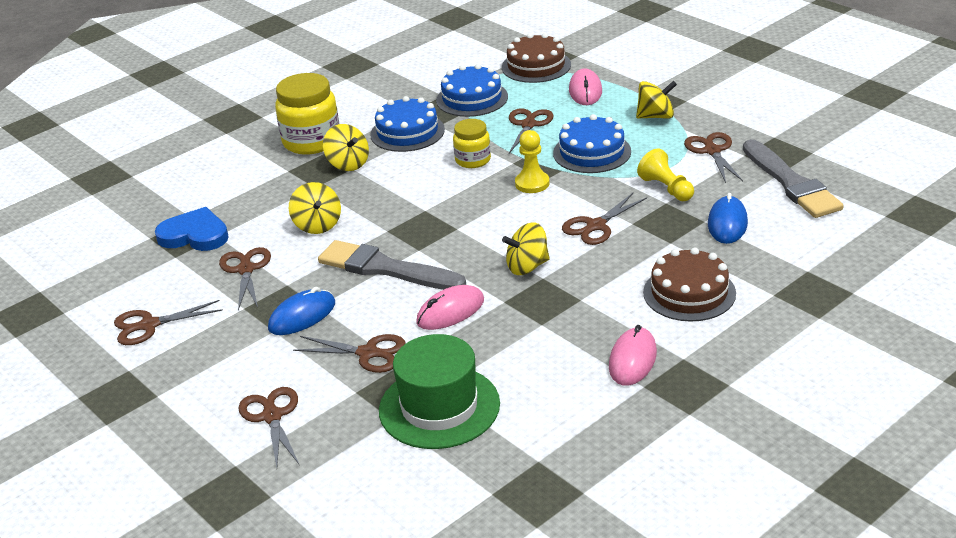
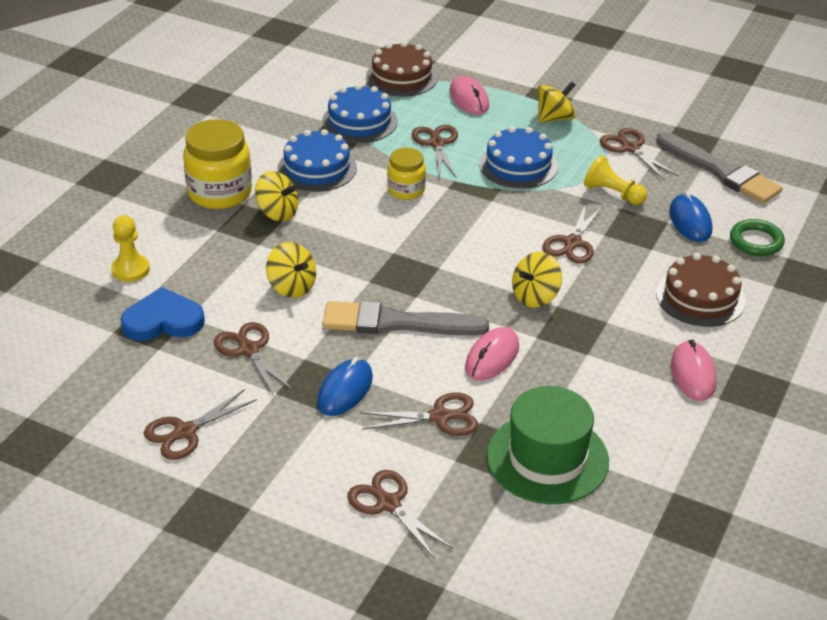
camera: 25 degrees left, 5 degrees up
(532, 183) = (482, 207): yellow pawn -> yellow pawn (130, 269)
(783, 251) = (756, 241): none -> green ring

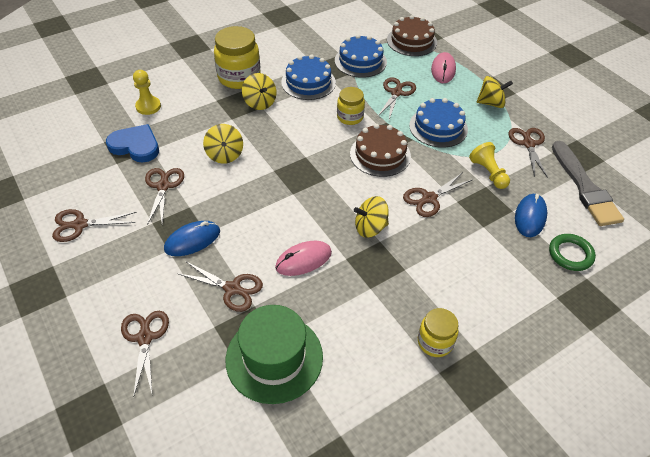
camera: 30 degrees right, 10 degrees up
(396, 323) = (264, 207): grey brush -> none
(693, 374) = (435, 342): pink mouse -> yellow jar
(700, 297) = (490, 281): brown cake -> brown cake (380, 154)

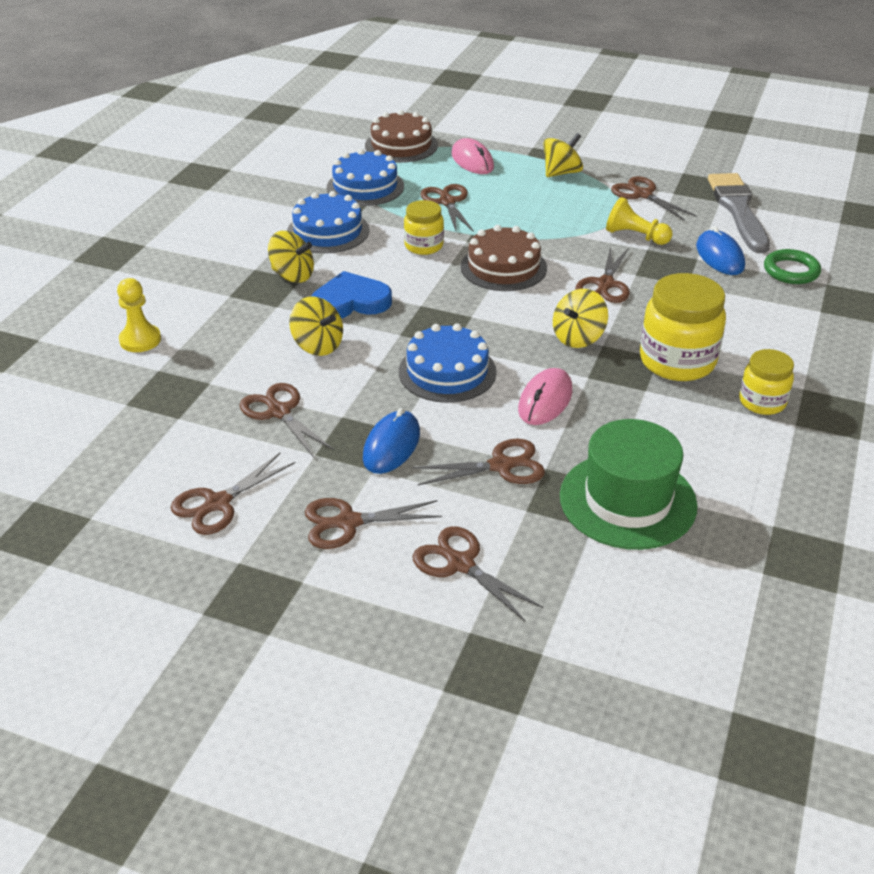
camera: 35 degrees left, 10 degrees down
(122, 275) = (348, 522): none -> brown scissors
(135, 146) = (181, 388): blue heart -> blue heart (350, 301)
(239, 77) = (229, 260): yellow jar -> yellow jar (677, 361)
(438, 127) = (534, 216): blue cake -> blue cake (447, 371)
(585, 187) = (738, 210): grey brush -> grey brush turned 135 degrees counterclockwise

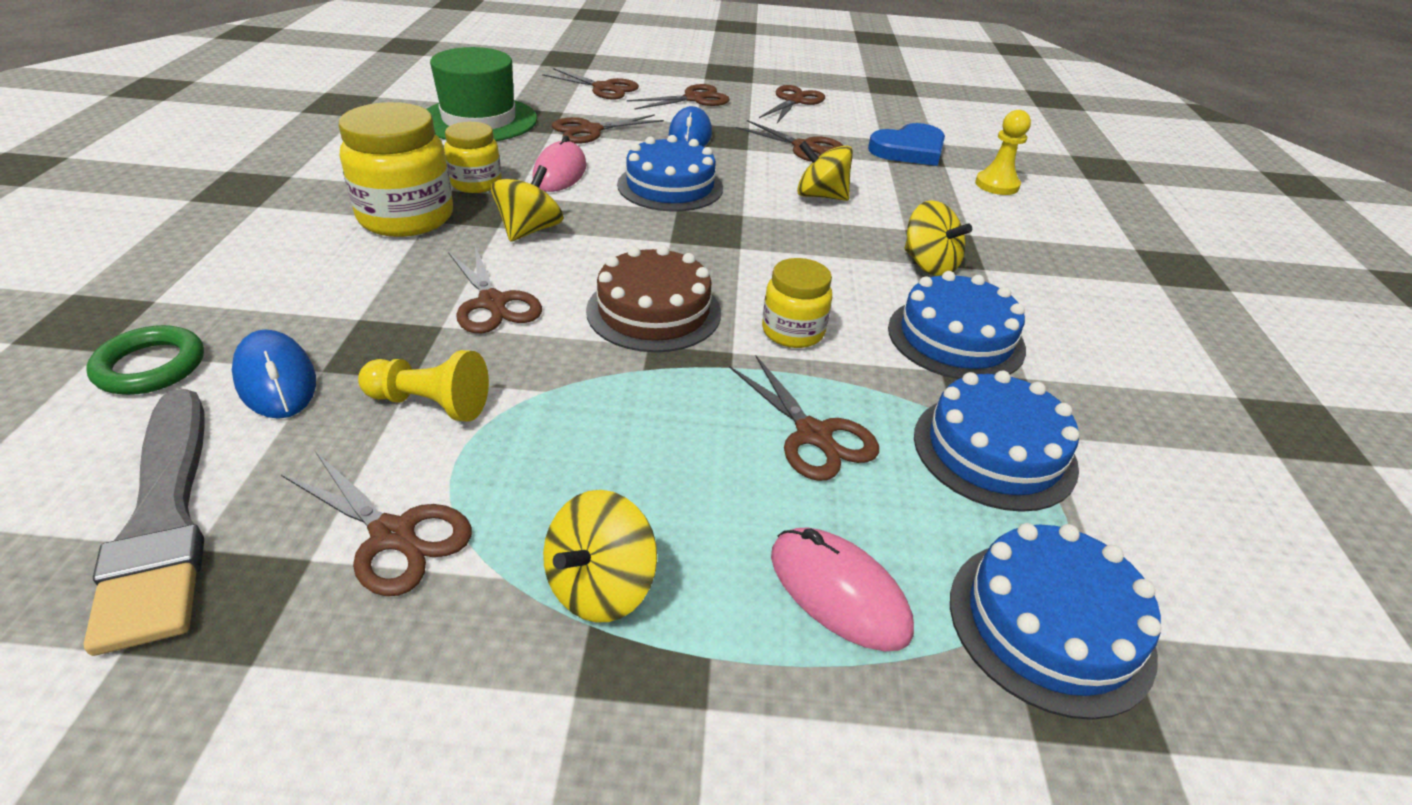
camera: 160 degrees right, 0 degrees up
(292, 275) = (929, 265): yellow spinning top -> yellow spinning top turned 135 degrees counterclockwise
(350, 301) = (827, 242): blue heart -> blue heart (909, 150)
(401, 145) = (1050, 624): brown cake -> blue cake
(605, 284) = (492, 303): brown scissors -> brown scissors turned 150 degrees clockwise
(762, 402) = (318, 189): yellow jar -> yellow jar (476, 183)

